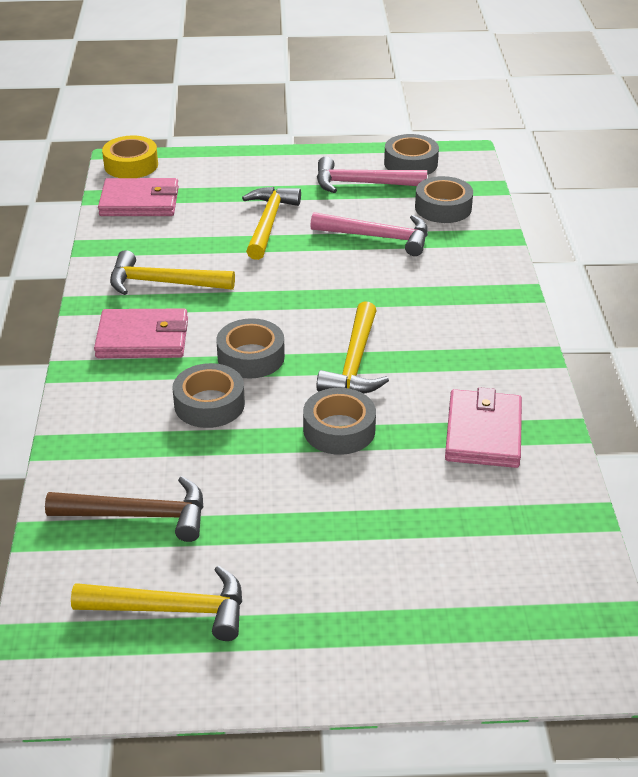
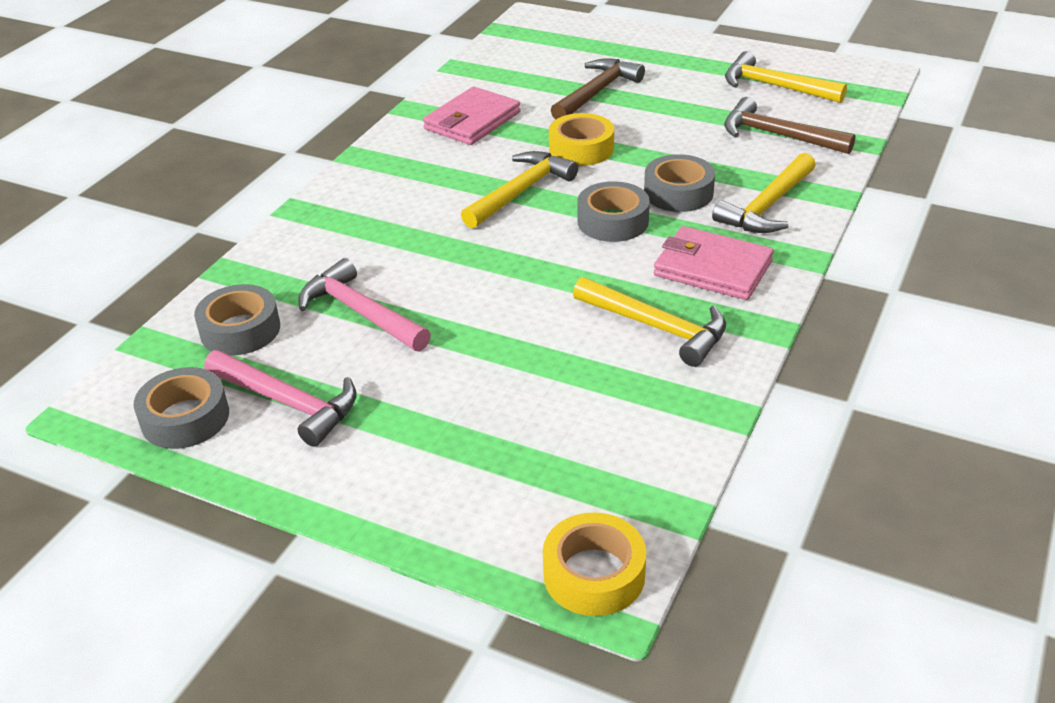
camera: 150 degrees left, 0 degrees up
(139, 202) = (621, 476): pink wallet -> none
(268, 223) = (468, 376): yellow hammer -> yellow hammer (767, 206)
(339, 430) = (581, 149): grey tape -> yellow tape
(387, 523) = (597, 92): none -> brown hammer

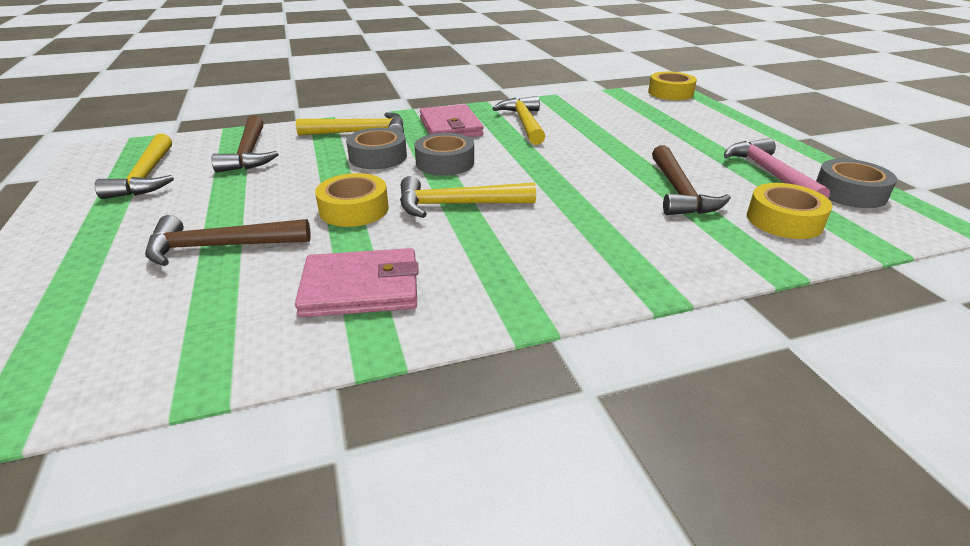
camera: 135 degrees left, 5 degrees down
(240, 330) = (784, 220): grey tape -> yellow tape
(360, 312) = (679, 192): pink hammer -> brown hammer

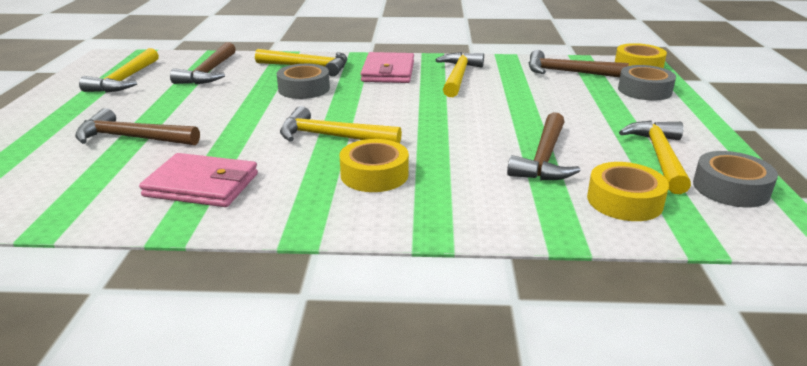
camera: 20 degrees right, 5 degrees down
(354, 209) = (248, 127): yellow tape -> yellow tape (374, 175)
(445, 163) = (354, 101): grey tape -> grey tape (644, 90)
(618, 106) = (568, 72): none -> brown hammer
(769, 173) = (659, 156): pink hammer -> yellow hammer

